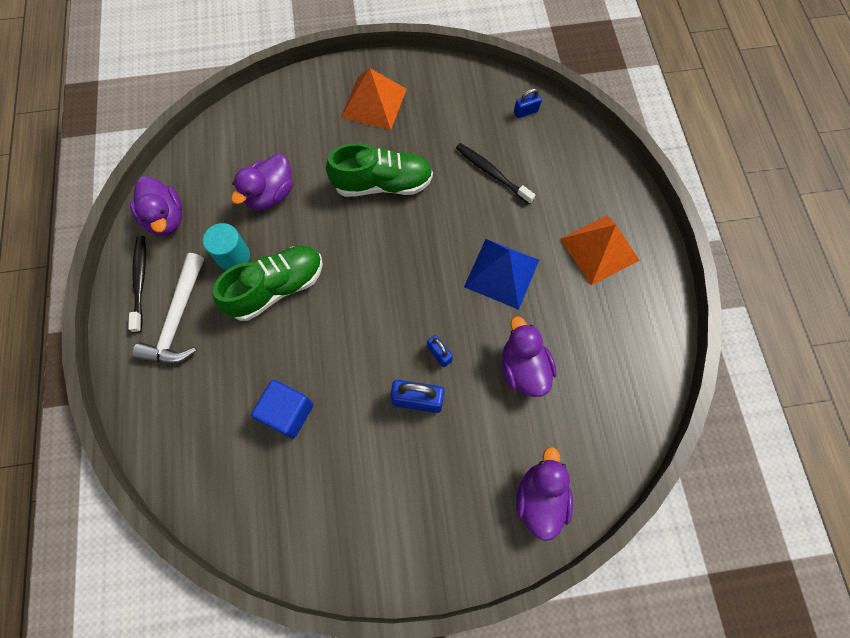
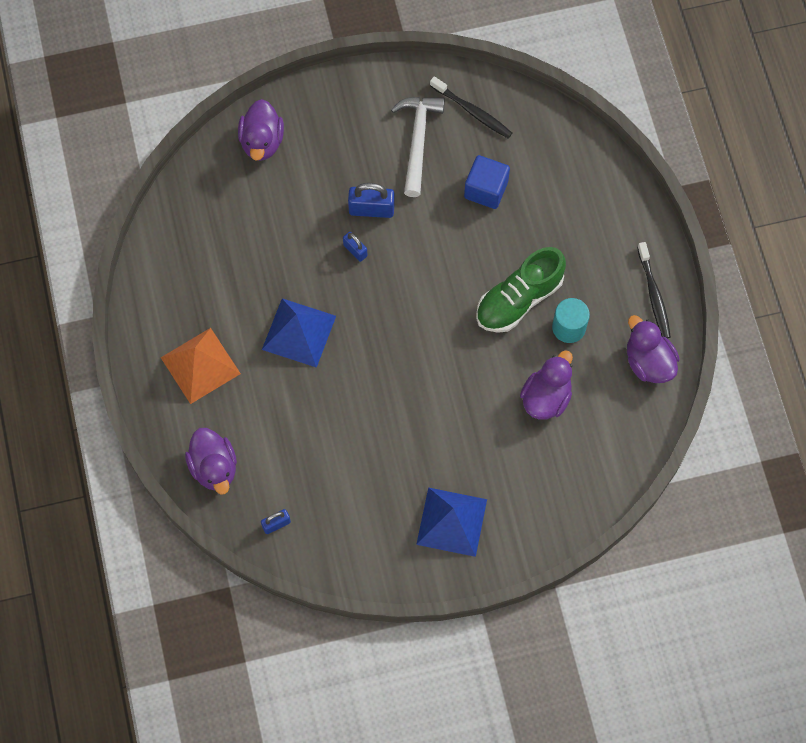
camera: 175 degrees right, 0 degrees up
(178, 319) = (606, 262): white hammer -> white hammer (417, 141)
(374, 102) = (452, 522): orange pyramid -> blue pyramid
(382, 184) = (429, 420): green shoe -> none
(492, 173) = (312, 442): black toothbrush -> black toothbrush (472, 112)
(523, 368) = (276, 244): purple duck -> purple duck (214, 467)

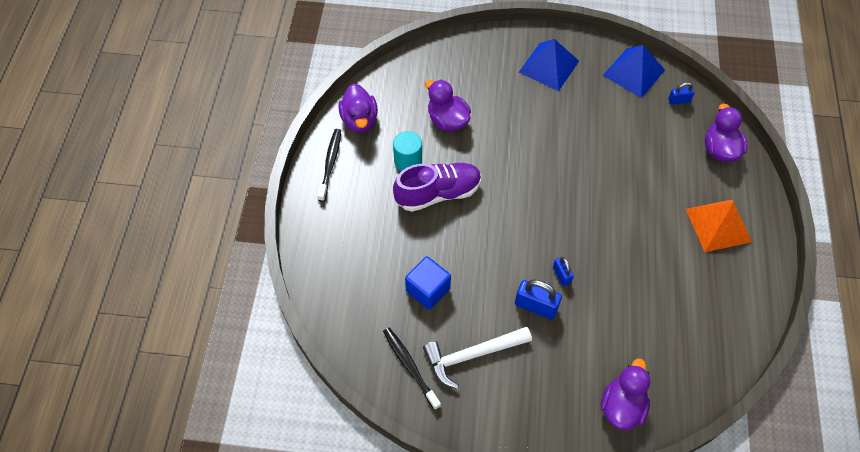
camera: 160 degrees left, 10 degrees down
(299, 332) = (629, 225): blue pyramid -> blue pyramid (634, 72)
(417, 141) = (472, 355): white hammer -> white hammer turned 45 degrees clockwise
(519, 299) = (438, 193): green shoe -> purple shoe
(546, 397) = (447, 120): purple duck -> purple duck turned 90 degrees clockwise

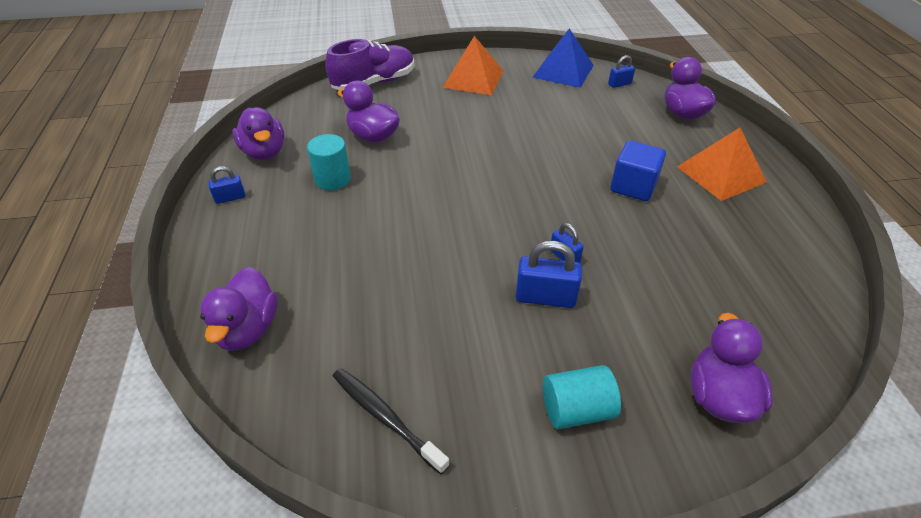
camera: 15 degrees left, 15 degrees down
(330, 163) = (230, 198): black toothbrush -> blue padlock
(334, 283) = (247, 329): none -> purple duck
(428, 290) = (389, 309): blue cube -> blue cube (633, 186)
(438, 193) = (378, 203): purple shoe -> purple shoe (374, 83)
(472, 355) = (477, 379): white hammer -> none
(527, 391) = (576, 410): none -> turquoise cylinder
(549, 66) = (473, 79): blue pyramid -> orange pyramid

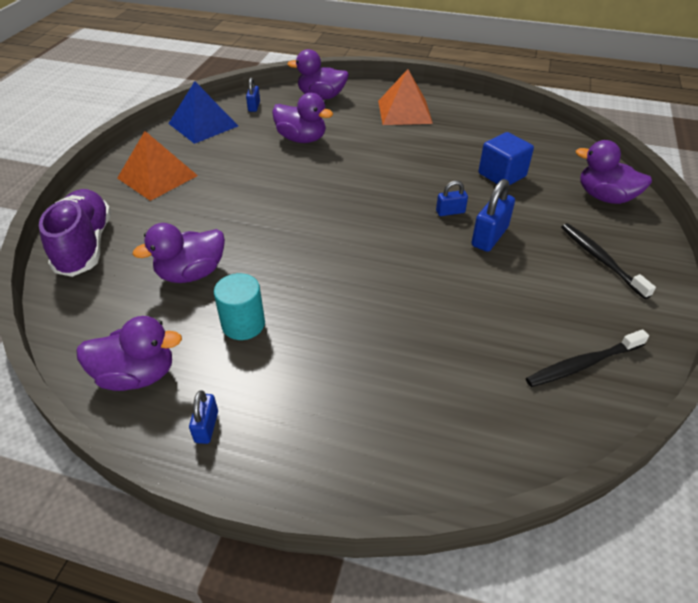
camera: 65 degrees left, 0 degrees up
(247, 329) = (444, 445): purple duck -> purple duck (301, 139)
(576, 410) = (600, 259): turquoise cylinder -> black toothbrush
(633, 186) = (391, 151): blue cube -> blue cube (502, 175)

